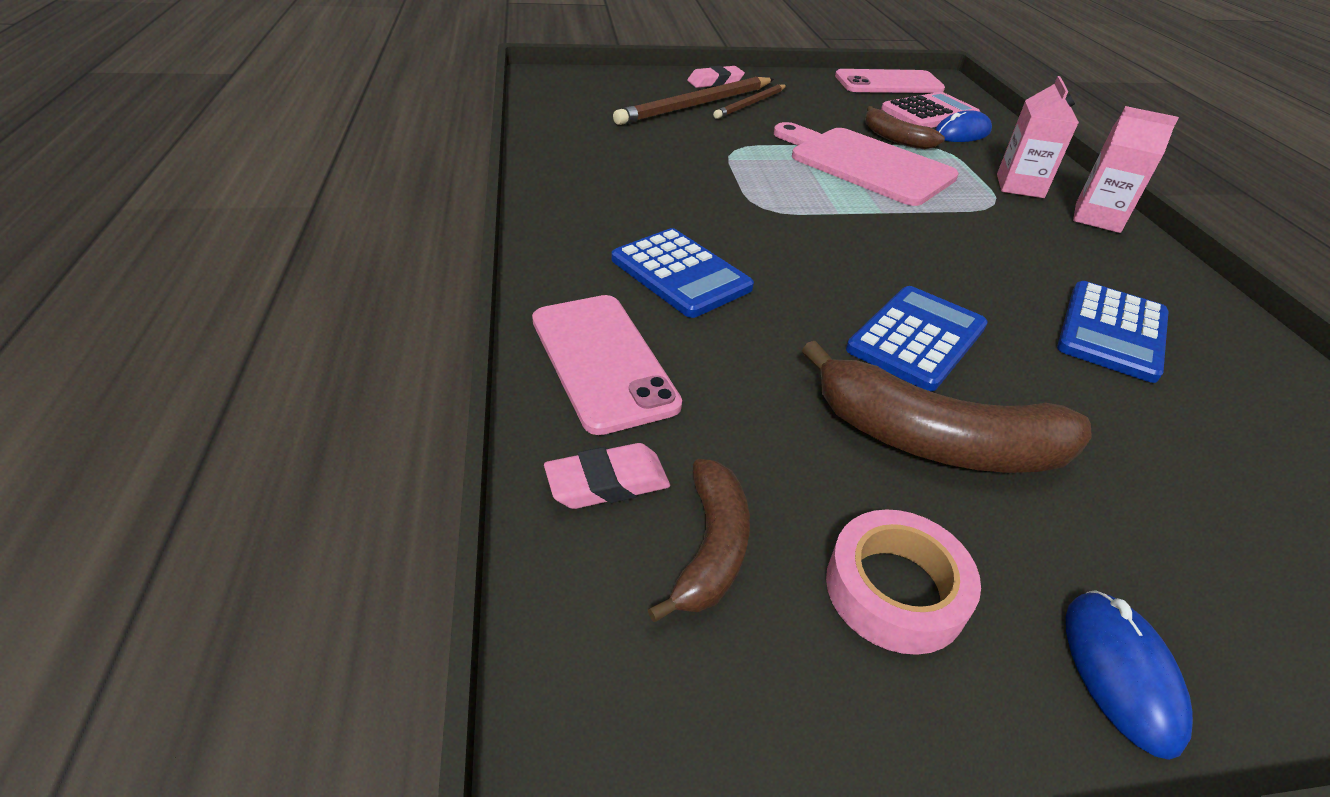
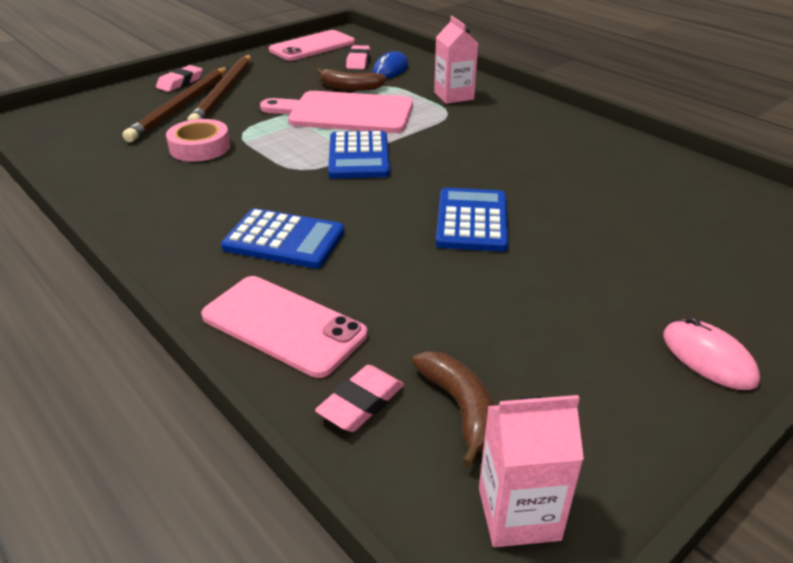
camera: 30 degrees left, 5 degrees down
(750, 104) = (224, 92): brown pencil -> brown pencil, size x1.68
(895, 589) = (577, 375): pink tape -> pink tape (200, 147)
(929, 113) = (358, 61): pink calculator -> pink eraser
(935, 440) = (531, 279): brown banana -> none
(1097, 218) = (512, 102): pink carton -> pink carton (518, 513)
(1112, 331) = (571, 172): blue calculator -> blue calculator (358, 156)
(1120, 673) = (708, 358): blue mouse -> pink mouse

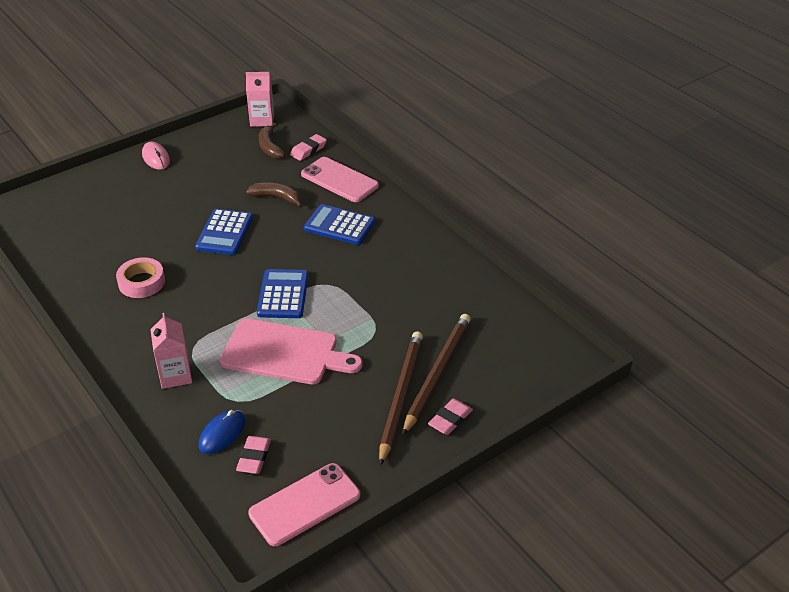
camera: 175 degrees left, 5 degrees up
(200, 147) = (406, 312): pink tape -> pink tape (141, 282)
(350, 87) = (273, 398): brown banana -> brown banana (277, 198)

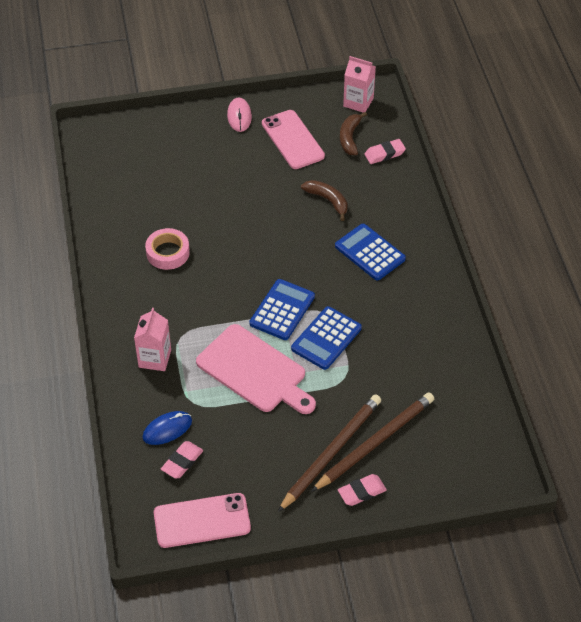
camera: 25 degrees right, 10 degrees up
(224, 233) = (262, 224): blue calculator -> blue calculator (326, 338)
(339, 180) = (396, 200): pink phone -> pink phone (292, 140)

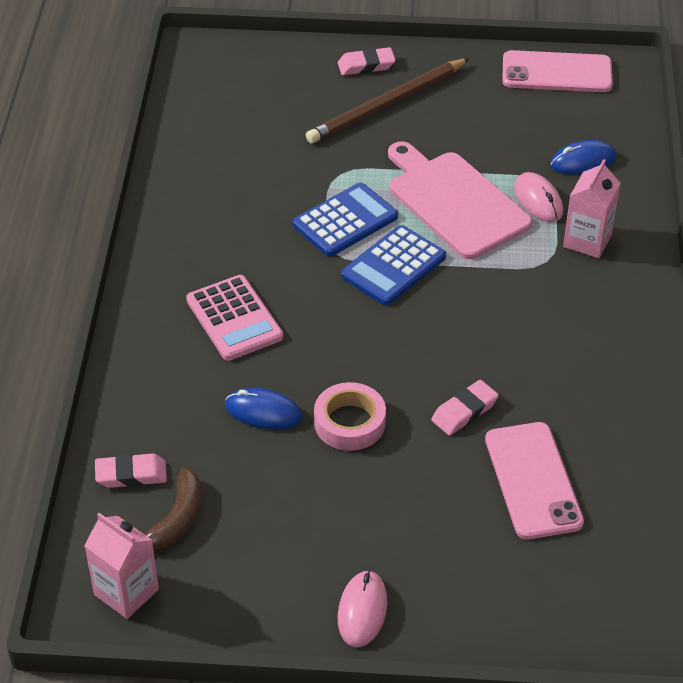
camera: 165 degrees left, 5 degrees down
(168, 253) = (545, 380): pink tape -> pink tape (349, 422)
(182, 462) = (569, 127): pink eraser -> pink eraser (464, 411)
(195, 386) = (538, 200): none -> pink mouse
(292, 140) = (280, 537): pink phone -> pink phone (533, 480)
(328, 200) = (263, 412): brown banana -> blue mouse
(370, 252) = (234, 319): blue calculator -> pink calculator
(375, 442) = (330, 105): brown pencil -> none

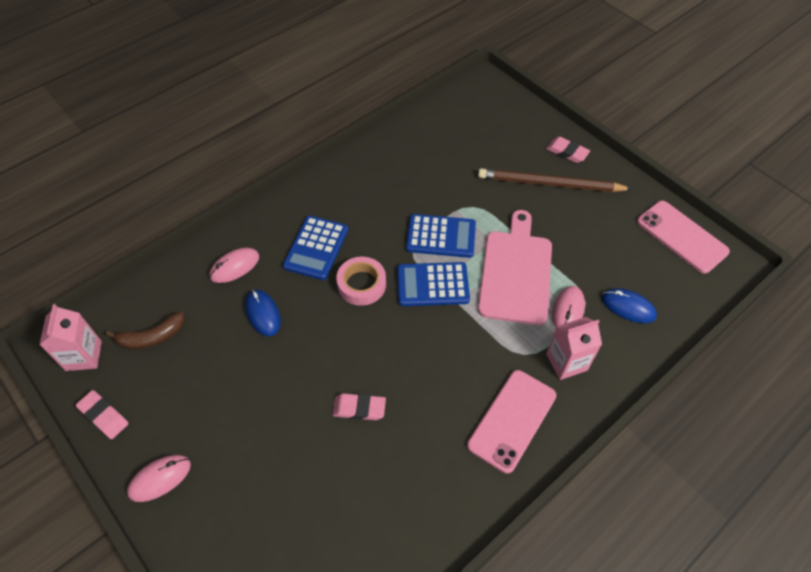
camera: 45 degrees right, 10 degrees up
(131, 475) = (165, 293): pink eraser -> pink eraser (104, 416)
(171, 397) = (234, 267): none -> pink mouse
(234, 319) = (316, 248): pink calculator -> blue calculator
(349, 422) = (294, 359): pink tape -> pink tape (361, 284)
(533, 480) = (340, 490): pink phone -> pink phone (512, 420)

